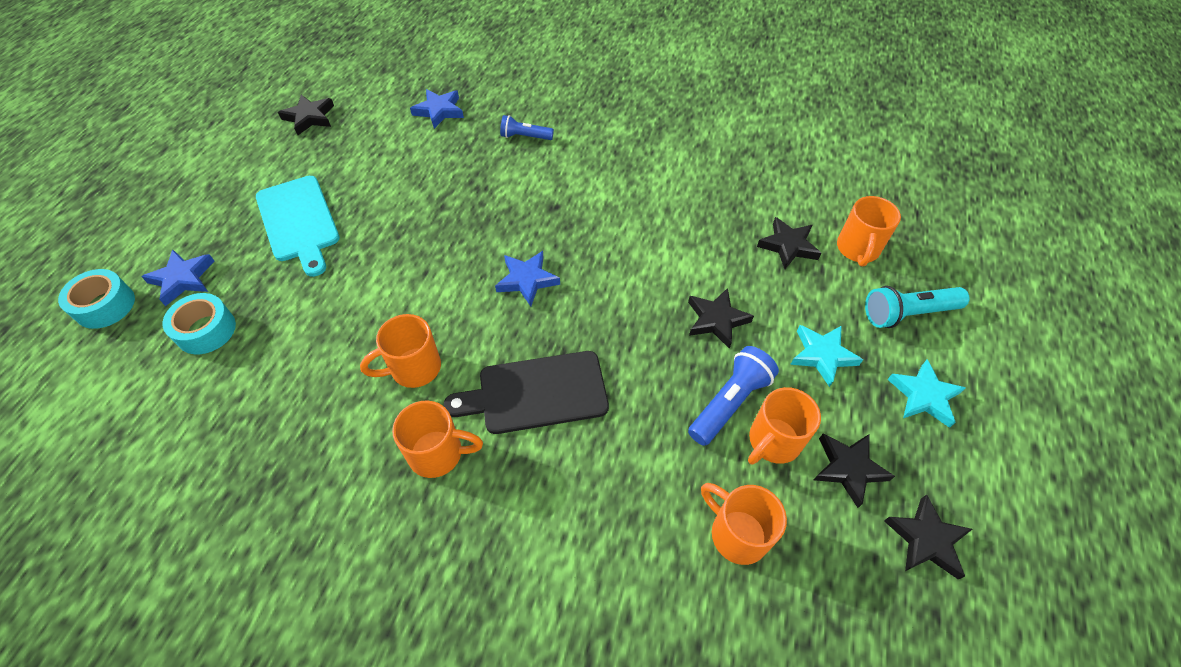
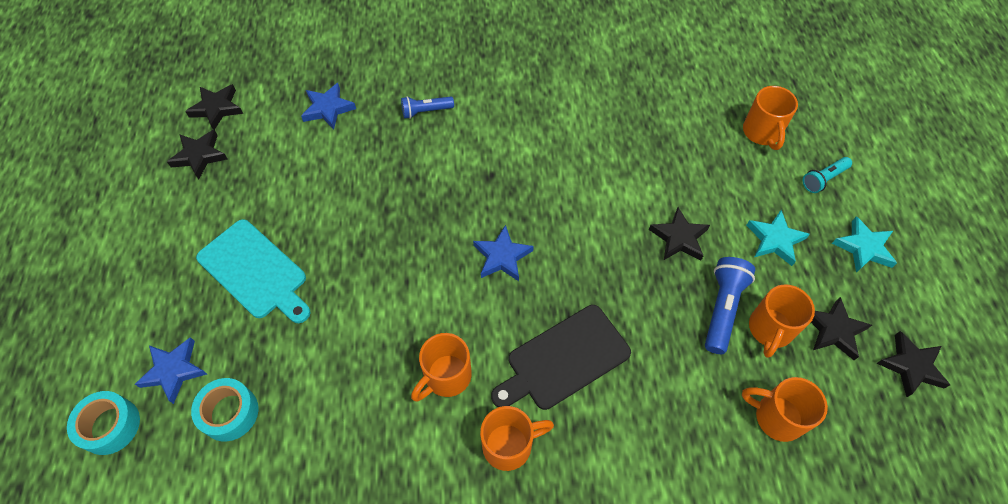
camera: 20 degrees left, 5 degrees up
(788, 246) = (706, 148): black star -> black star (217, 108)
(907, 314) = (823, 179): turquoise flashlight -> turquoise flashlight, size x0.64

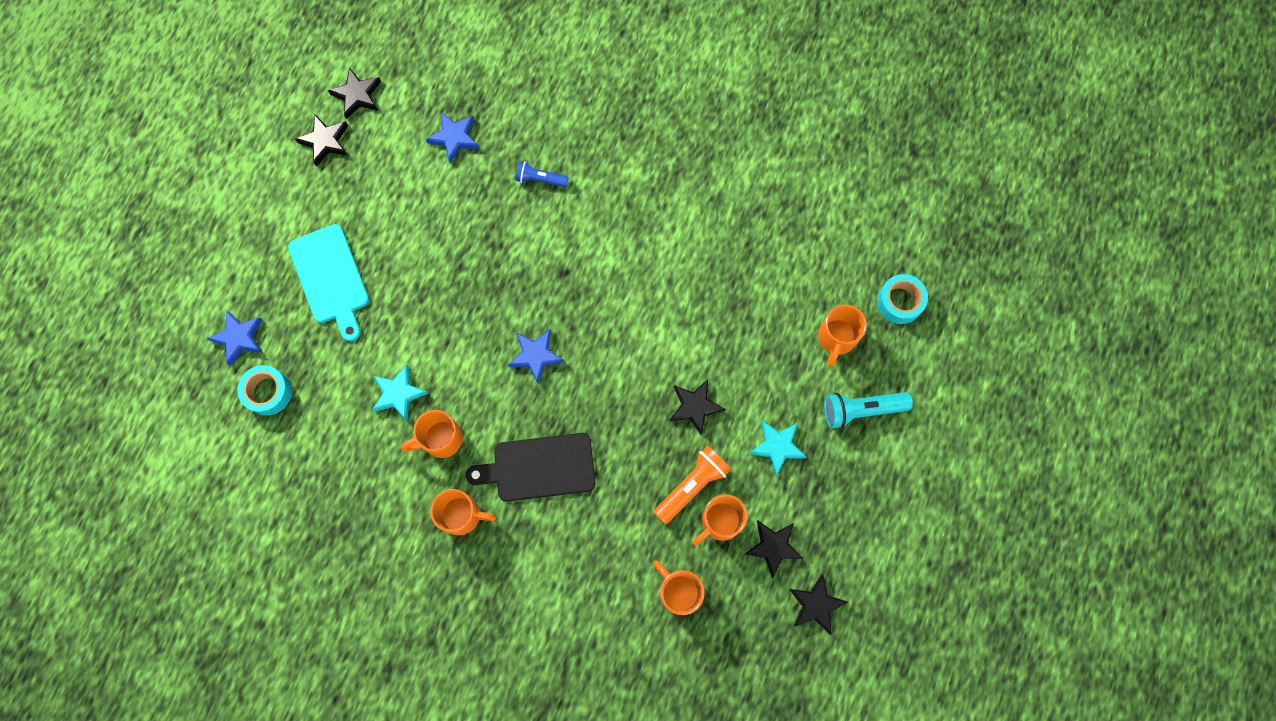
camera: 25 degrees right, 15 degrees up
(110, 426) = (180, 362): turquoise tape -> turquoise tape (899, 302)
(722, 308) = (692, 485): blue flashlight -> orange flashlight
(823, 179) = (861, 410): turquoise flashlight -> turquoise flashlight, size x1.55
(864, 247) = (851, 489): turquoise star -> turquoise star (398, 394)

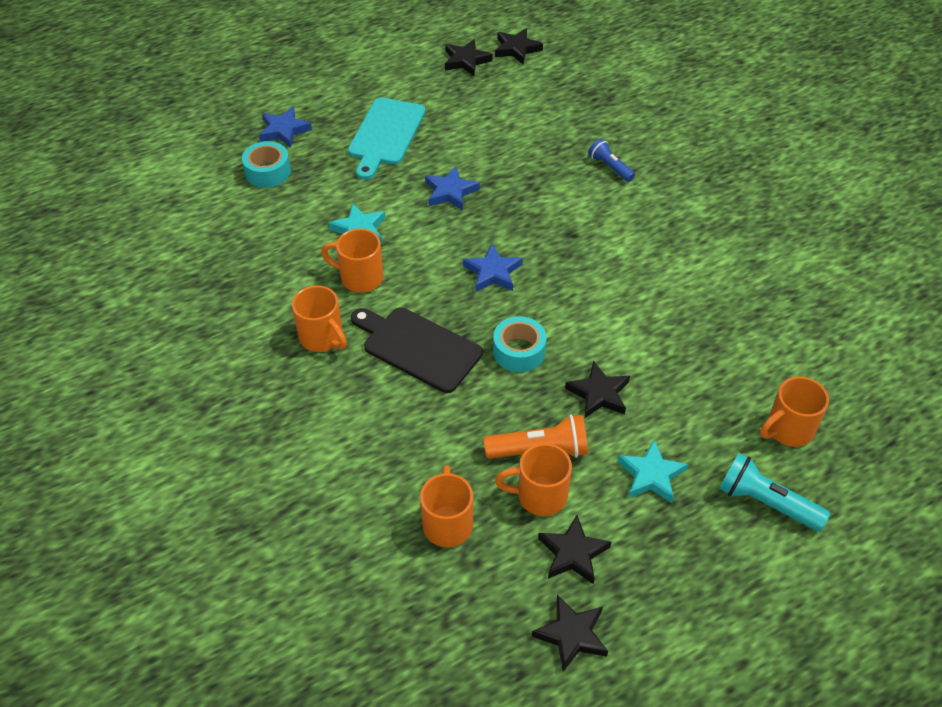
camera: 40 degrees right, 25 degrees down
(454, 138) = (565, 108): blue star -> blue star (450, 192)
(899, 302) = (882, 442): turquoise tape -> turquoise tape (519, 351)

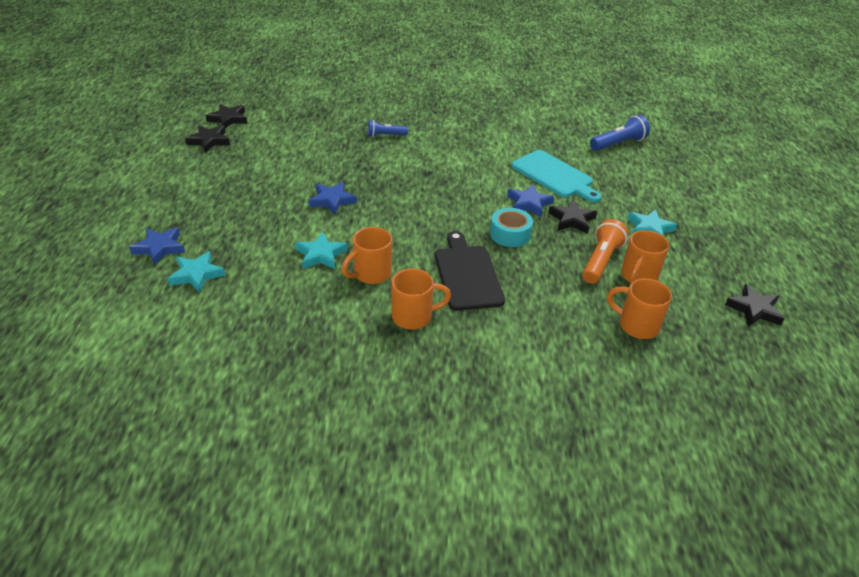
camera: 60 degrees left, 10 degrees down
(268, 172) = (196, 275): turquoise tape -> turquoise star
(385, 134) = (235, 203): turquoise cutting board -> turquoise cutting board (554, 176)
(418, 347) = (467, 274): black cutting board -> black cutting board turned 105 degrees clockwise
(493, 272) = (429, 215): blue star -> blue star (529, 203)
(573, 553) = (692, 283): black star -> none
(766, 503) = (694, 200): turquoise flashlight -> none
(788, 429) = (647, 171): orange mug -> none
(828, 375) = (618, 144): none -> blue flashlight

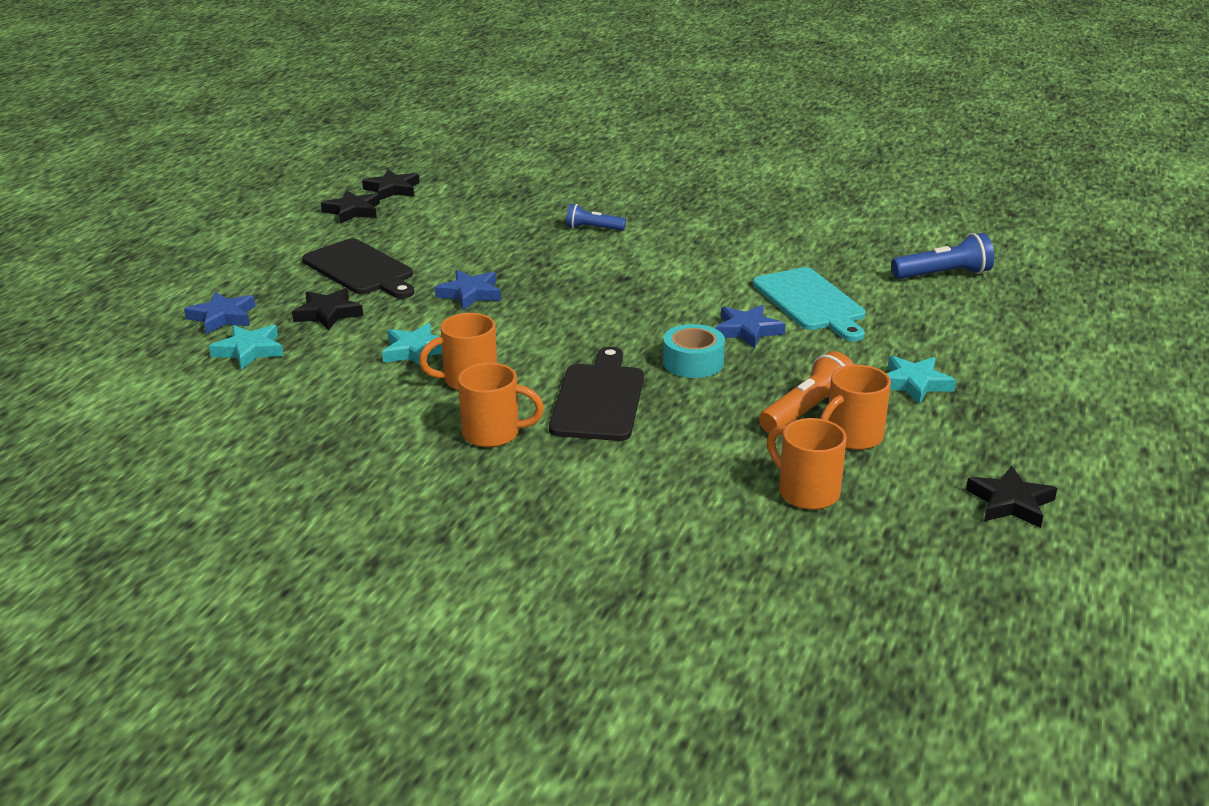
camera: 20 degrees right, 10 degrees down
(242, 190) = (360, 269): none -> black cutting board
(572, 220) = (799, 357): black star -> black star (328, 313)

